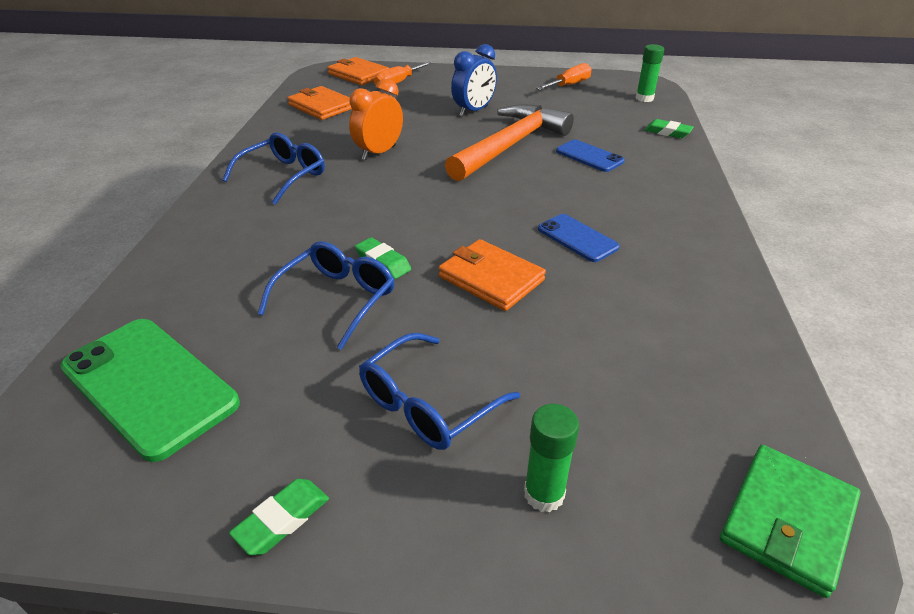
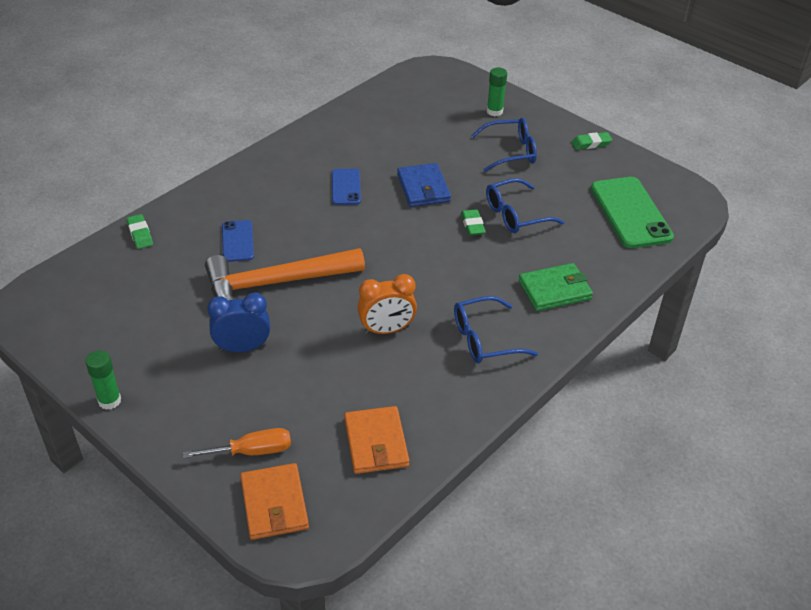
camera: 145 degrees left, 5 degrees up
(491, 278) = (423, 188): orange wallet -> blue wallet
(569, 85) = (97, 341): orange screwdriver -> none
(644, 98) = (74, 282): green glue stick -> green glue stick (109, 401)
(787, 521) = (425, 75): green wallet -> green wallet (554, 290)

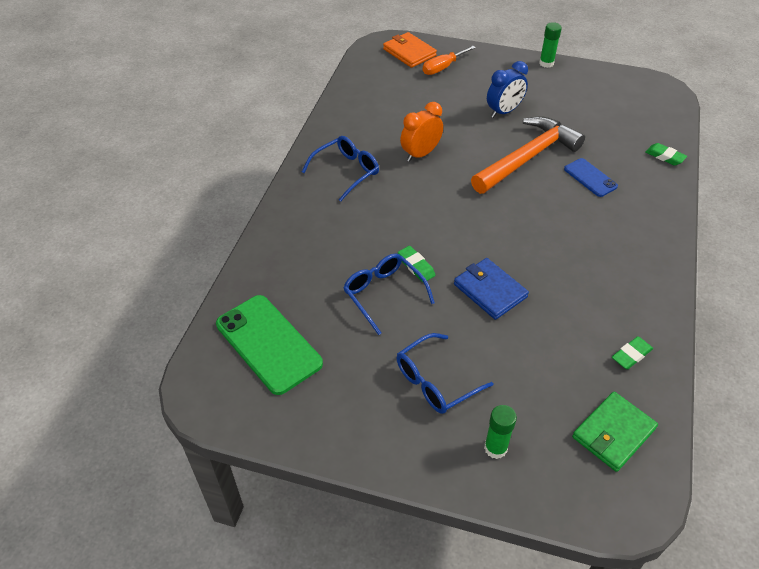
camera: 155 degrees right, 5 degrees up
(346, 187) = (560, 262): blue phone -> none
(376, 443) = (376, 92): orange wallet -> none
(515, 215) = (383, 294): blue glasses -> blue glasses turned 75 degrees counterclockwise
(554, 290) = (311, 229): green wallet -> green wallet (613, 433)
(591, 143) = (349, 440): green eraser -> green eraser (631, 355)

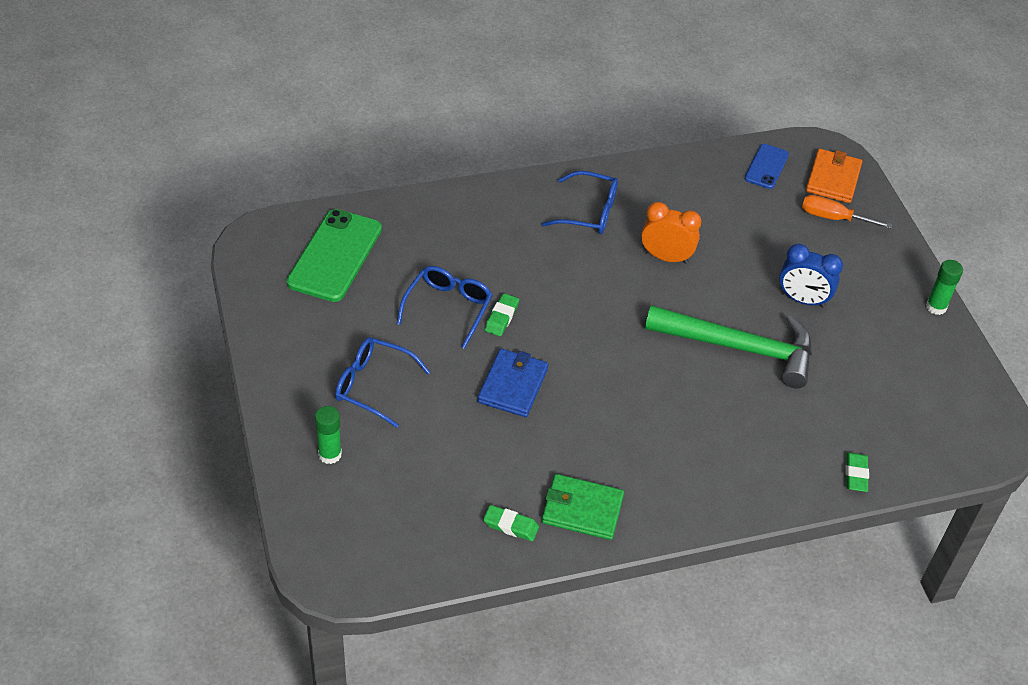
camera: 55 degrees right, 0 degrees up
(527, 158) = (739, 348): orange hammer -> green hammer
(590, 178) = (754, 414): blue phone -> blue phone (766, 167)
(613, 433) = (403, 537): green wallet -> green wallet (582, 509)

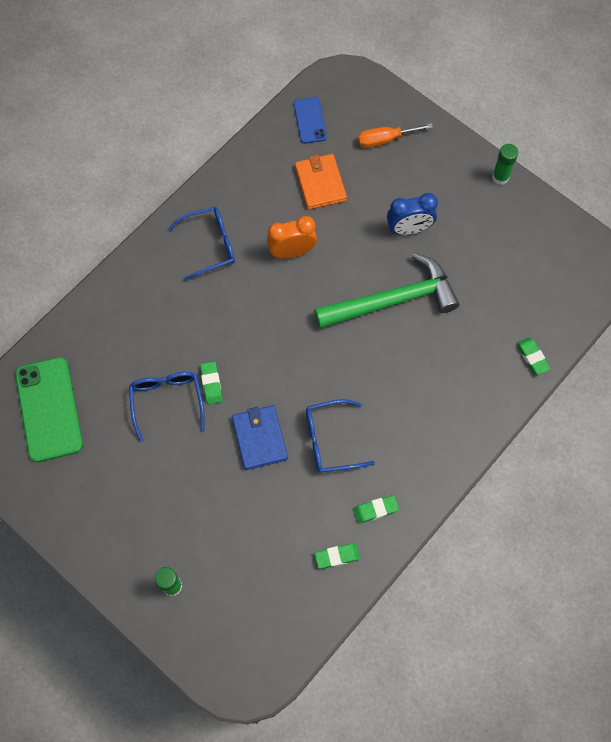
camera: 30 degrees left, 20 degrees up
(373, 385) = (160, 506): blue glasses -> blue glasses (330, 440)
(582, 509) = (375, 510): green wallet -> green eraser
(833, 179) = (363, 102): orange wallet -> orange wallet (320, 183)

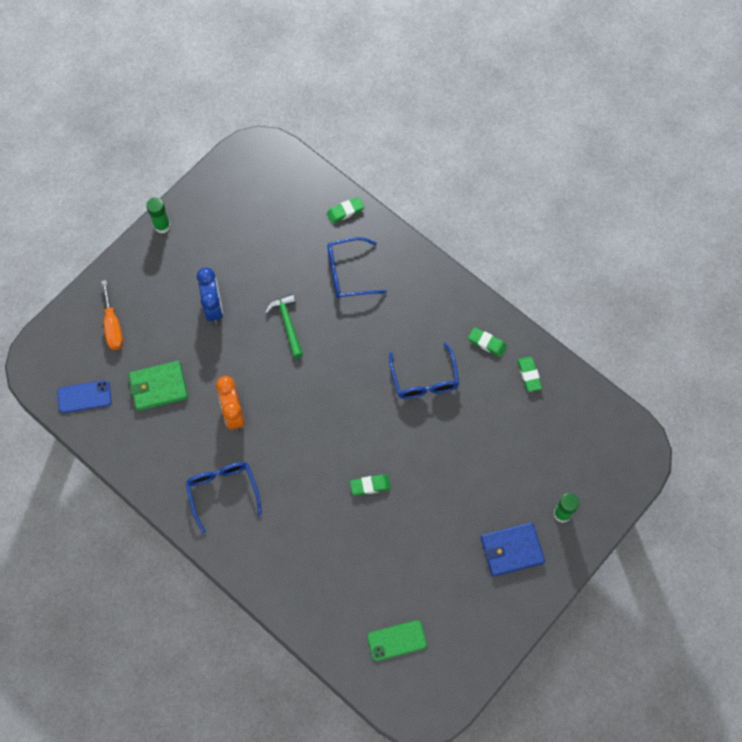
camera: 90 degrees left, 0 degrees up
(49, 409) = (397, 640): green phone -> green phone, size x0.55
(167, 401) = (387, 526): blue glasses -> blue glasses (348, 273)
(259, 438) = (423, 441): blue wallet -> blue wallet (511, 550)
(320, 183) = (158, 387): orange wallet -> green wallet
(375, 510) = (487, 343): green eraser -> green eraser turned 45 degrees counterclockwise
(392, 300) = (287, 324): green hammer -> green hammer, size x0.51

